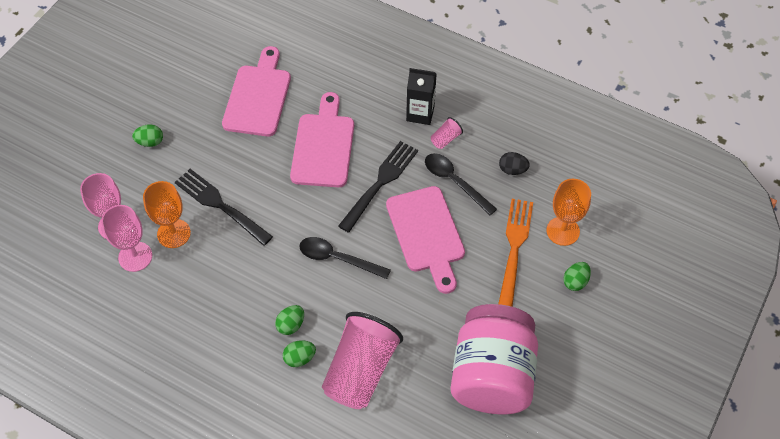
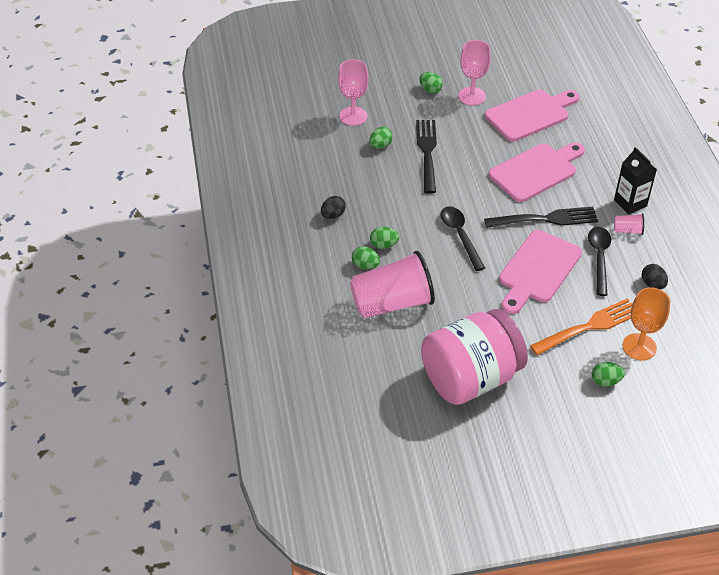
camera: 50 degrees right, 10 degrees down
(135, 256) = (343, 140): pink goblet -> pink goblet (472, 96)
(174, 233) = (380, 145): orange goblet -> green egg
(216, 338) = (333, 215): none -> black egg

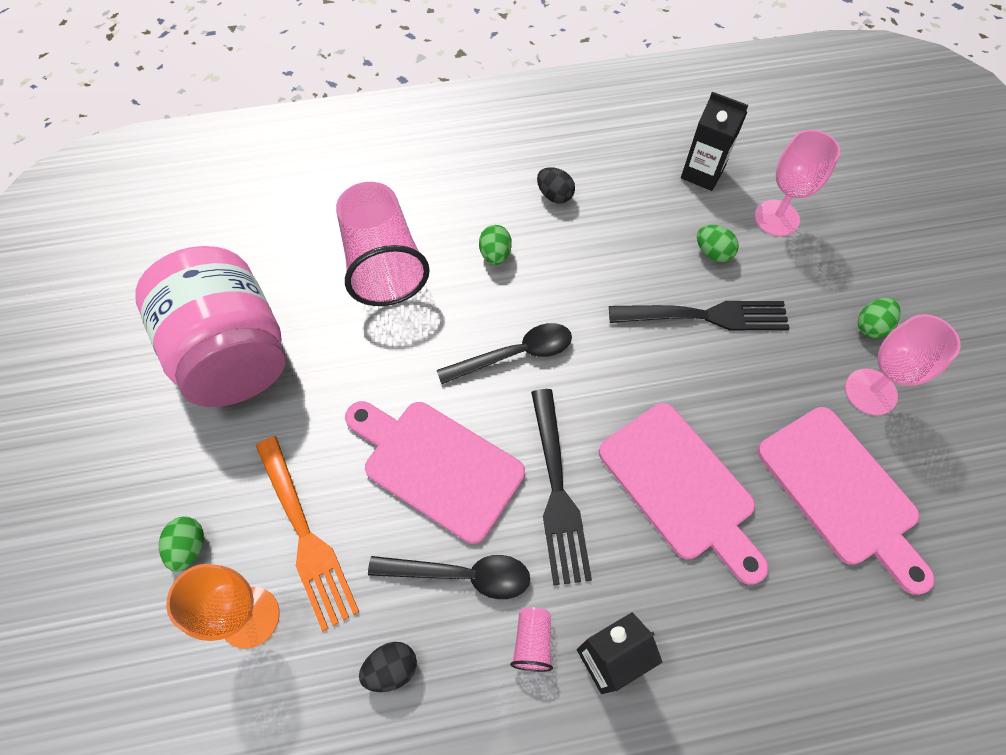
camera: 90 degrees right, 15 degrees up
(315, 144) = (702, 173): none -> black carton
(365, 265) = (455, 233): green egg -> none

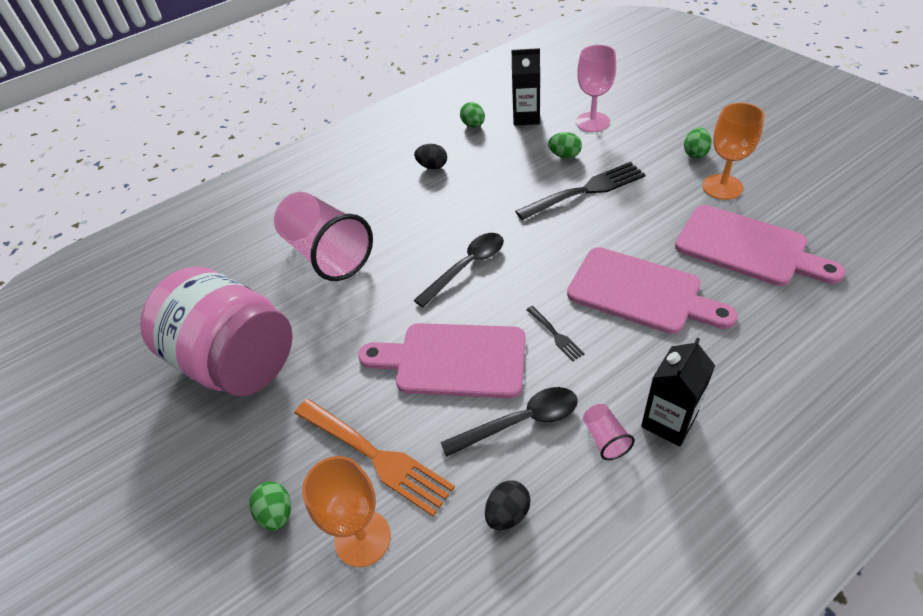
camera: 20 degrees left, 15 degrees down
(495, 254) = (411, 215): green egg -> green egg (473, 125)
(557, 491) = (555, 335): black fork -> black fork, size x0.47
(870, 392) = (722, 187): pink goblet -> orange goblet

